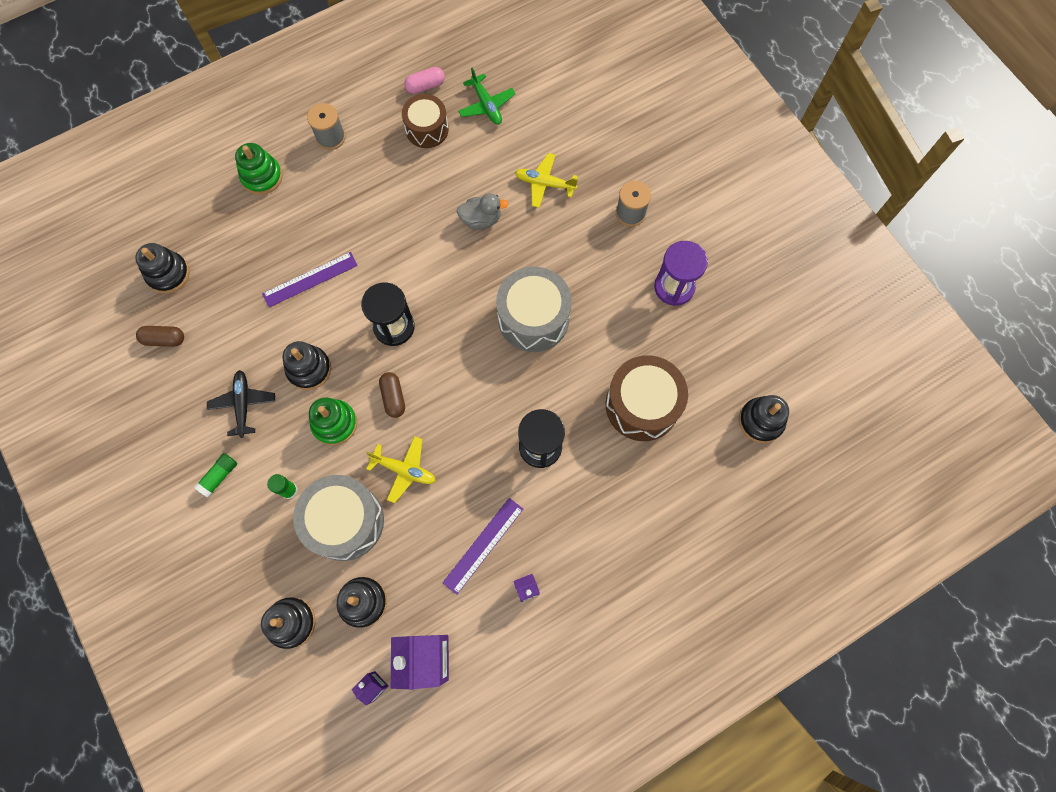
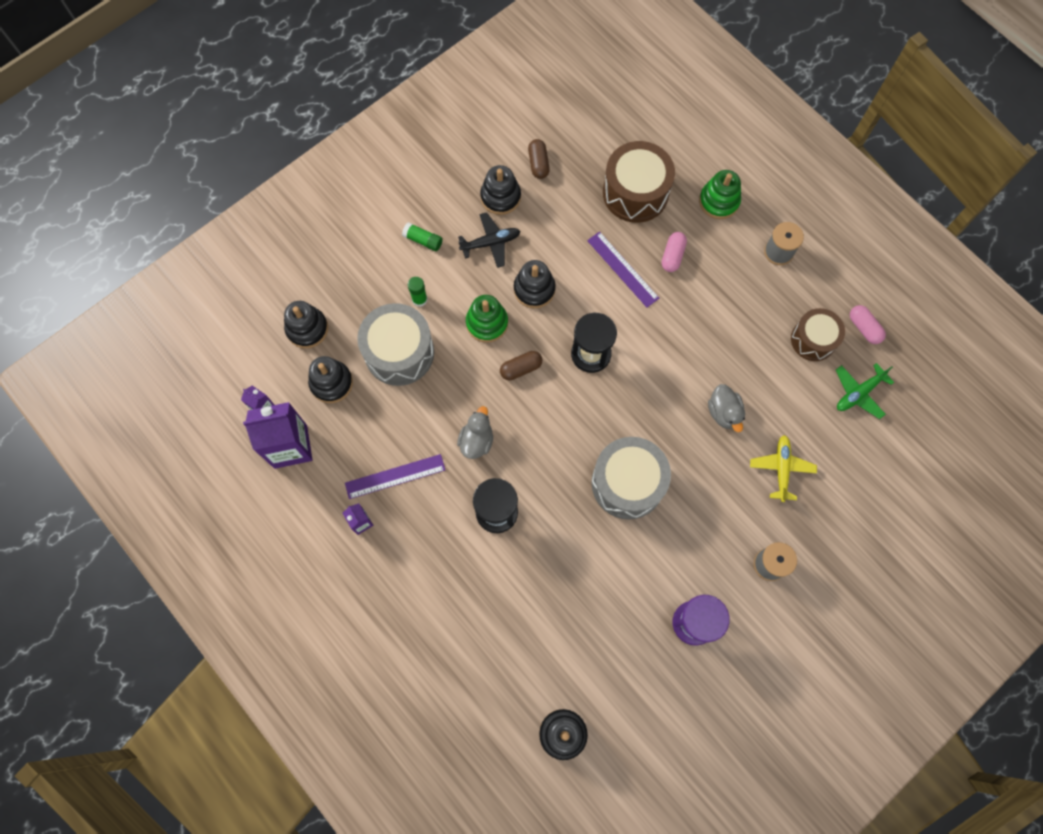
camera: 80 degrees right, 0 degrees up
(168, 274) = (601, 149): black stacking toy -> black stacking toy (500, 197)
(308, 231) = (672, 256): none -> pink capsule
(404, 470) = (453, 393): yellow plane -> none
(461, 455) = (476, 441): none -> grey duck
(483, 545) = (395, 476): purple ruler -> purple ruler turned 45 degrees counterclockwise
(642, 405) = (557, 606): brown drum -> brown drum (635, 193)

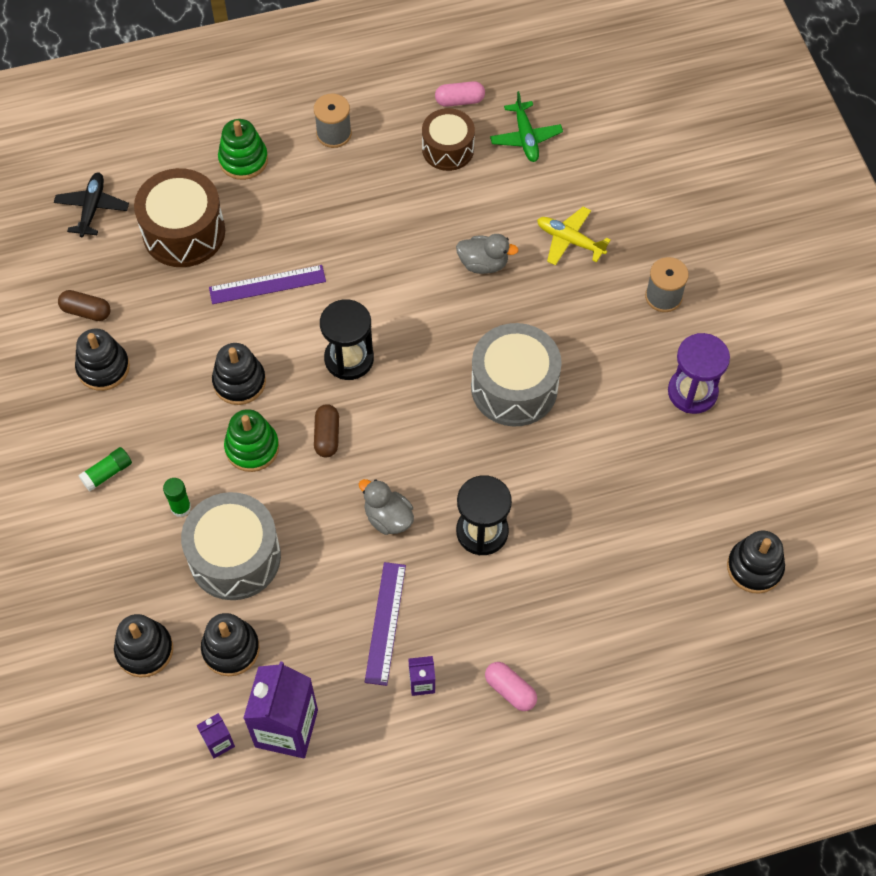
camera: 65 degrees left, 10 degrees down
(491, 243) = (155, 402): black plane -> black plane (92, 208)
(672, 256) = (280, 231): pink capsule -> pink capsule (510, 690)

